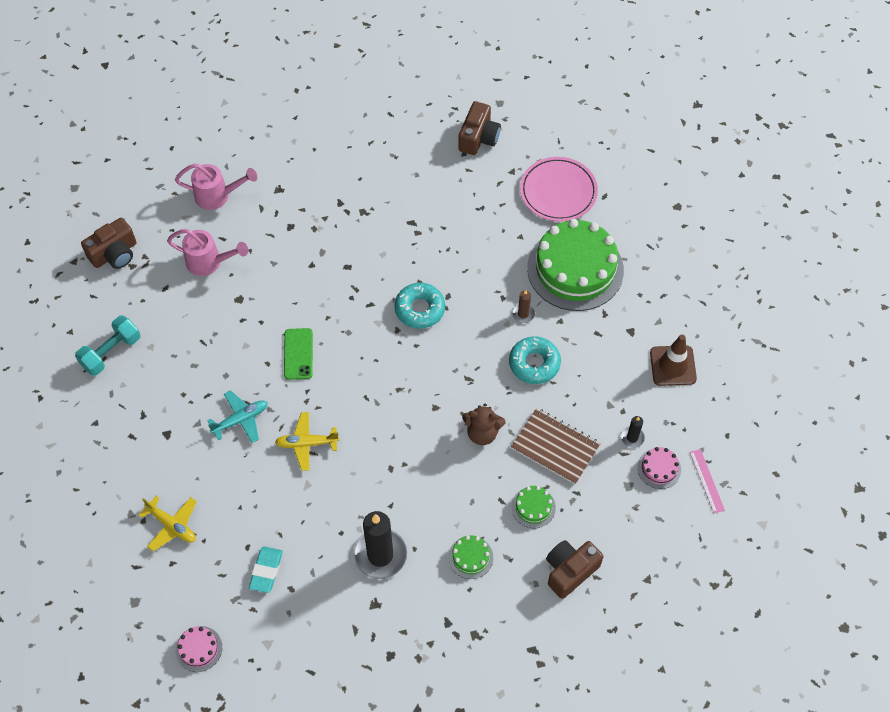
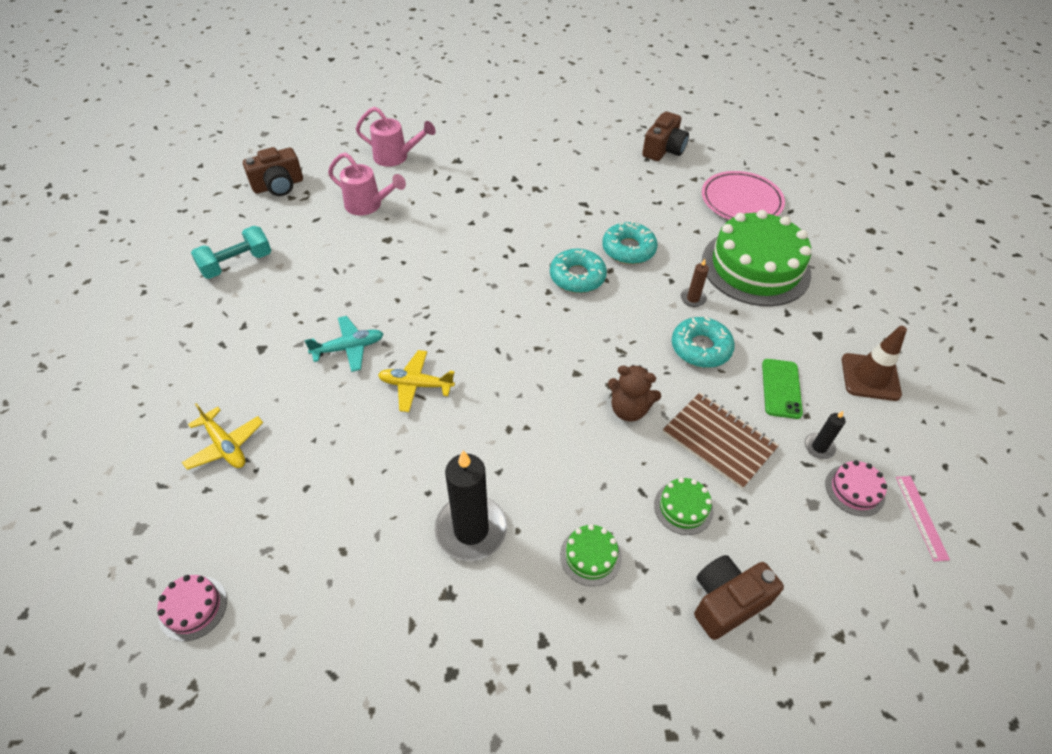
camera: 10 degrees right, 10 degrees down
(266, 571) = (318, 521): turquoise eraser -> none
(298, 354) = (434, 296): green phone -> green phone (781, 388)
(460, 269) = (628, 249): none -> turquoise donut

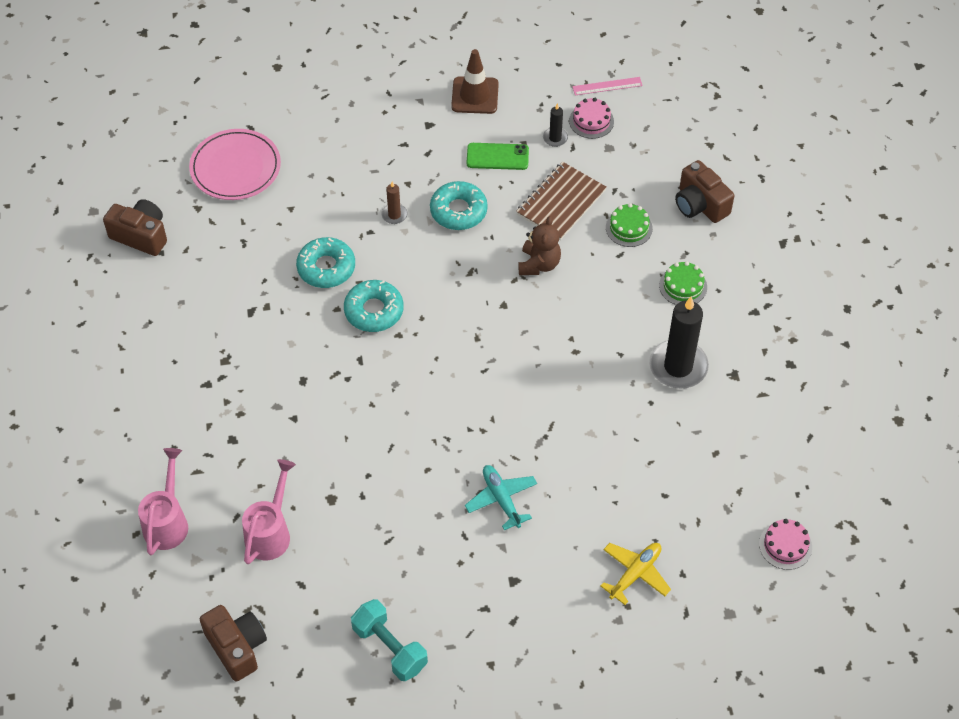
camera: 95 degrees left, 5 degrees up
(416, 385) = (539, 431): yellow plane -> none
(755, 267) = (343, 163): green cake -> none

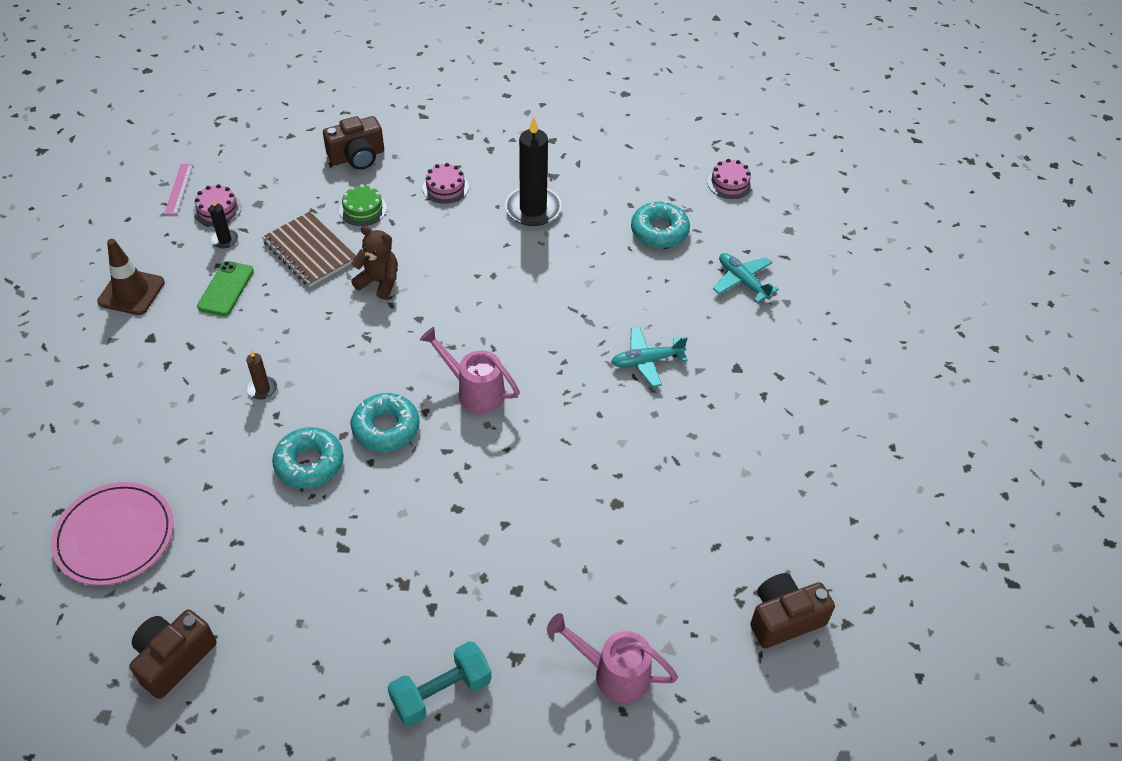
camera: 80 degrees left, 5 degrees down
(270, 532) = (647, 567): pink watering can -> pink watering can (474, 391)
(390, 647) = (798, 478): turquoise dumbbell -> turquoise dumbbell (441, 692)
(458, 211) = (283, 333): turquoise donut -> turquoise donut (659, 231)
(635, 574) = (742, 281): yellow plane -> turquoise plane
(683, 286) = (445, 187): green cake -> pink cake

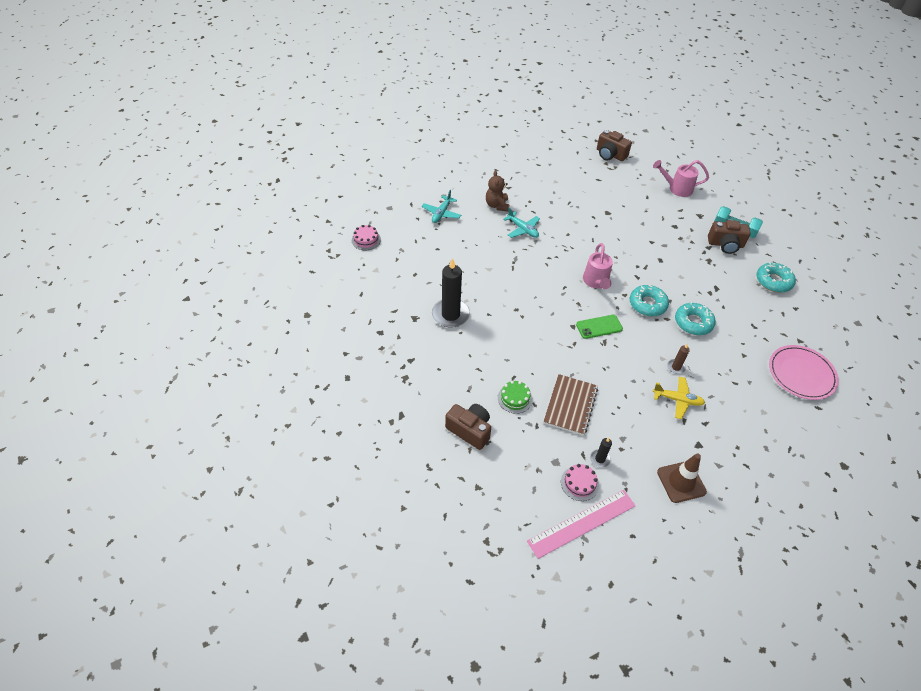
camera: 120 degrees left, 0 degrees up
(174, 659) = (816, 315): brown camera -> brown camera (725, 244)
(178, 189) = (582, 523): pink ruler -> pink ruler, size x1.90
(220, 358) = (677, 400): none -> yellow plane
(226, 289) = (633, 431): green phone -> green phone (599, 327)
(379, 282) = (564, 357): brown teddy bear -> brown teddy bear (497, 205)
(445, 187) = (463, 365): pink cake -> none
(613, 673) = (677, 189): pink watering can -> pink watering can turned 105 degrees clockwise
(659, 231) = (428, 255): turquoise donut -> turquoise donut (773, 281)

